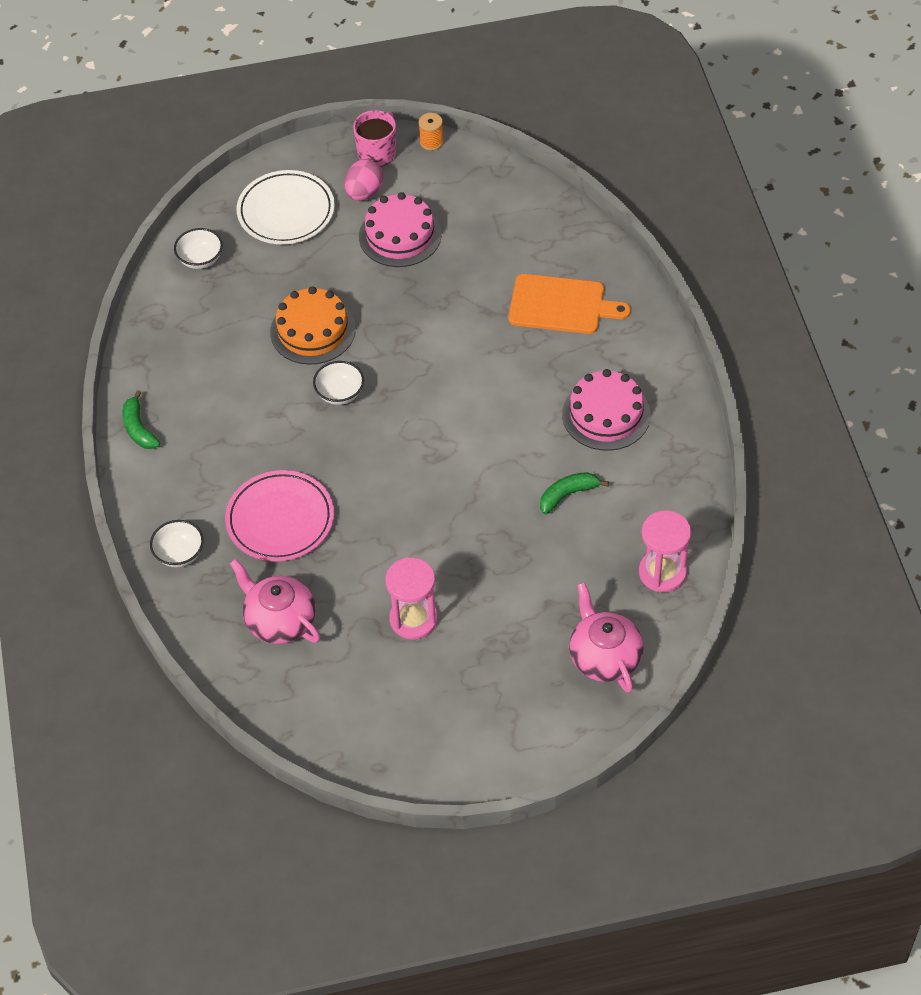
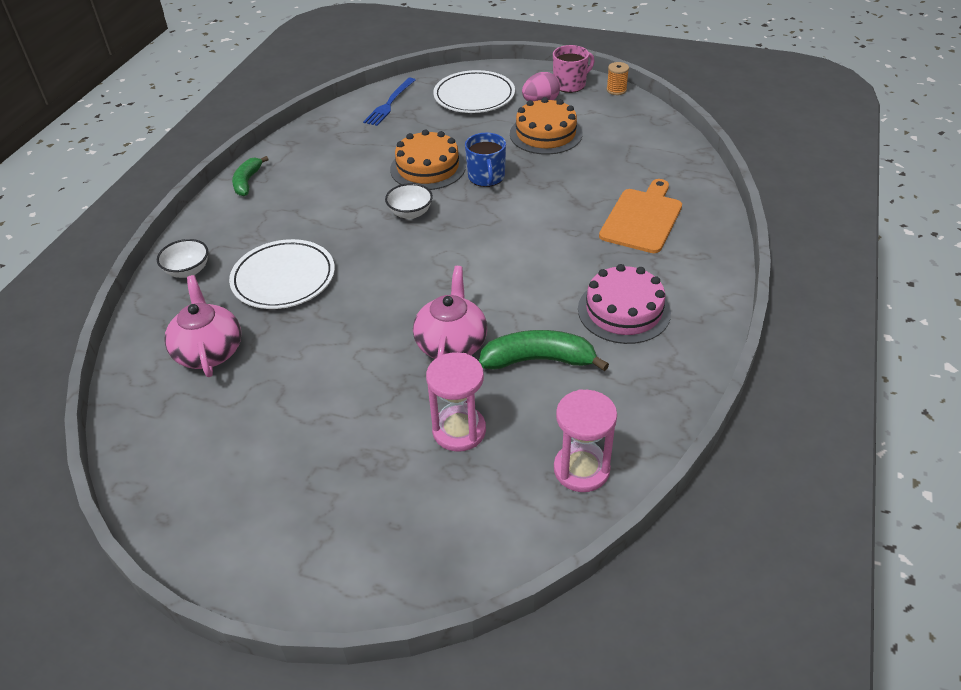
camera: 30 degrees right, 10 degrees down
(200, 259) = (389, 103): white bowl -> blue fork
(280, 519) = (283, 278): pink plate -> white plate
(381, 317) = (486, 177): none -> blue mug
(400, 235) = (546, 134): pink cake -> orange cake
(413, 619) = (315, 401): pink hourglass -> pink hourglass (459, 430)
(561, 305) = (642, 218): orange cutting board -> orange cutting board turned 105 degrees counterclockwise
(568, 495) = (538, 360): green banana -> green banana, size x1.55
(604, 657) = (461, 524): pink teapot -> pink teapot (451, 344)

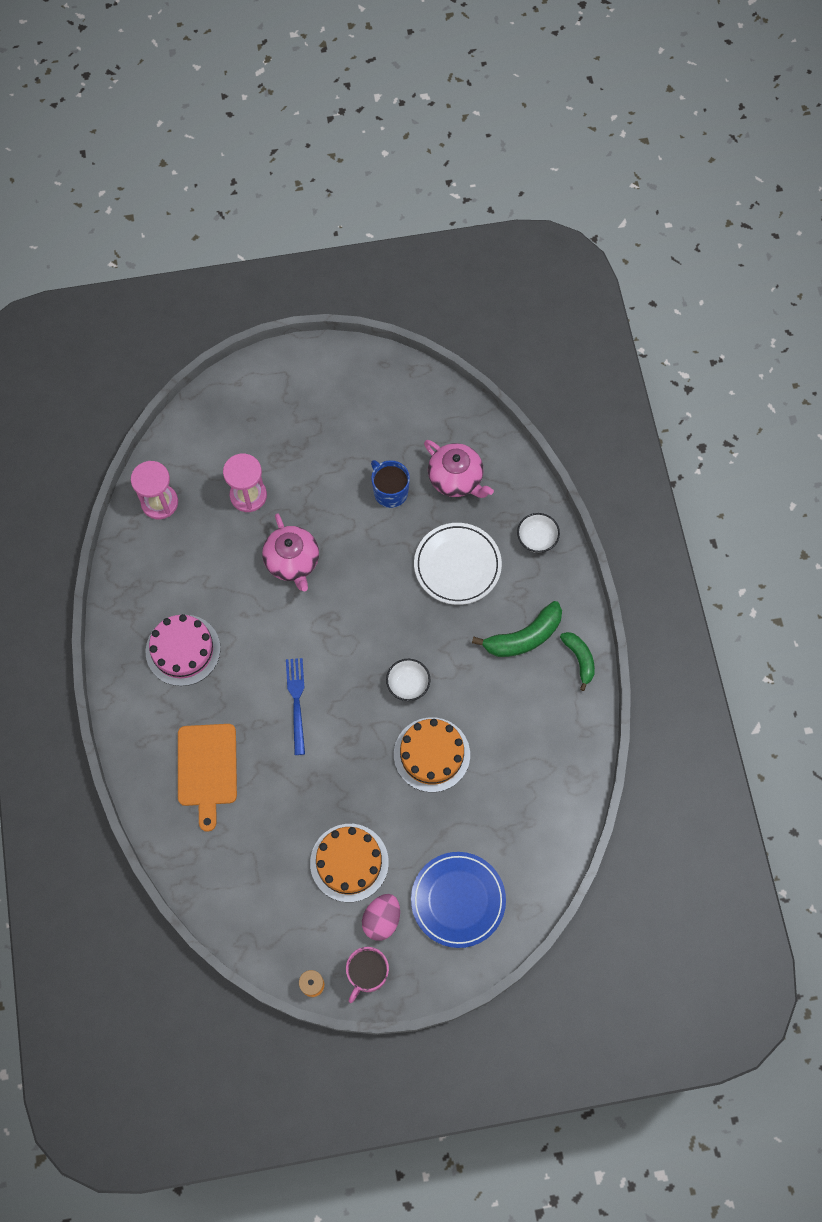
camera: 150 degrees right, 25 degrees up
(389, 103) = (537, 844): blue fork -> blue fork (296, 702)
(474, 96) = (458, 900): white plate -> blue plate
(486, 177) = (370, 765): blue mug -> blue mug (390, 491)
(538, 360) = (224, 575): green banana -> green banana (524, 637)

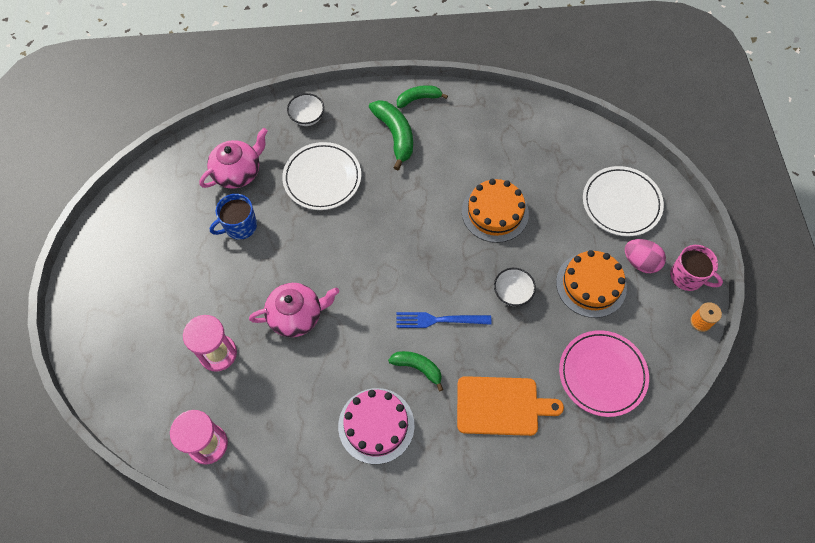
camera: 85 degrees left, 5 degrees down
(243, 684) = (418, 368): none -> green banana
(245, 872) = (602, 374): none -> pink plate
(408, 685) = (430, 226): white bowl -> white bowl (512, 293)
(458, 900) = (621, 203): blue plate -> white plate

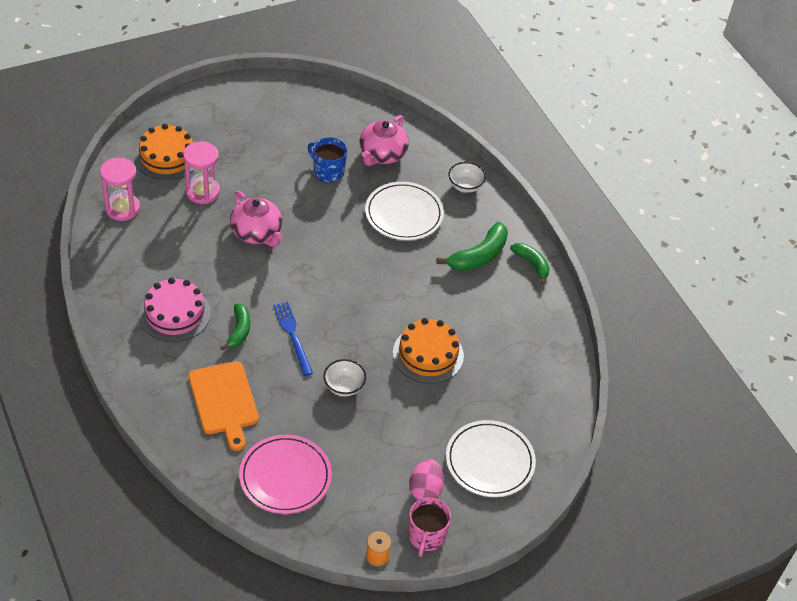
camera: 65 degrees right, 15 degrees down
(238, 172) = (382, 154): pink teapot -> pink teapot turned 90 degrees clockwise
(591, 285) = (380, 450): orange cake -> orange cake (167, 157)

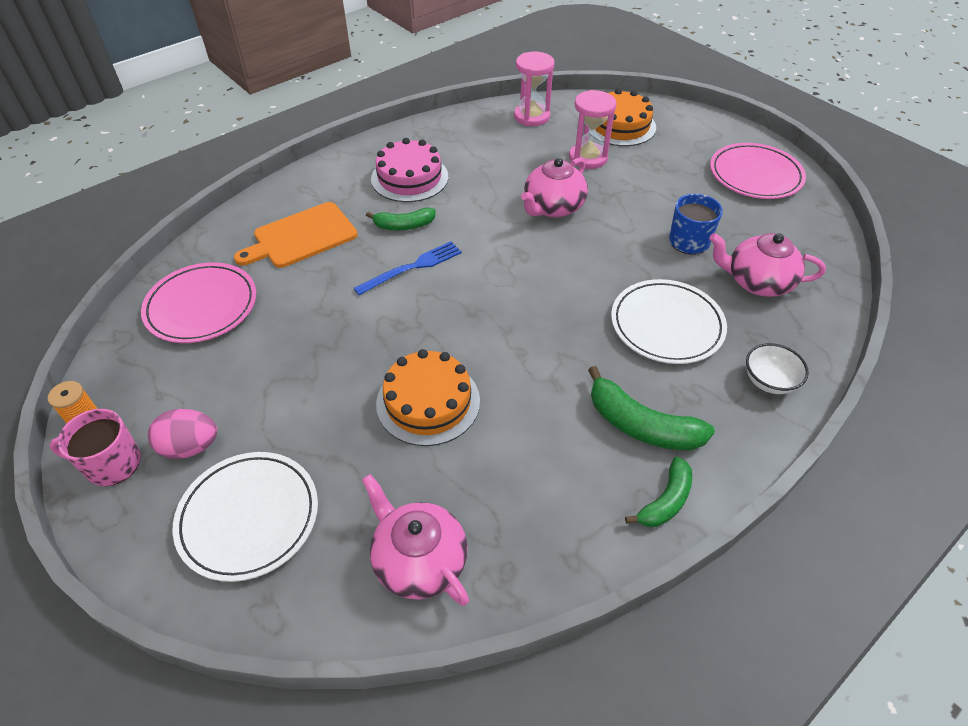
camera: 80 degrees right, 0 degrees up
(271, 106) = (755, 175): none -> pink plate
(344, 386) = (347, 328): white bowl -> none
(540, 382) = (419, 560): none -> pink teapot

